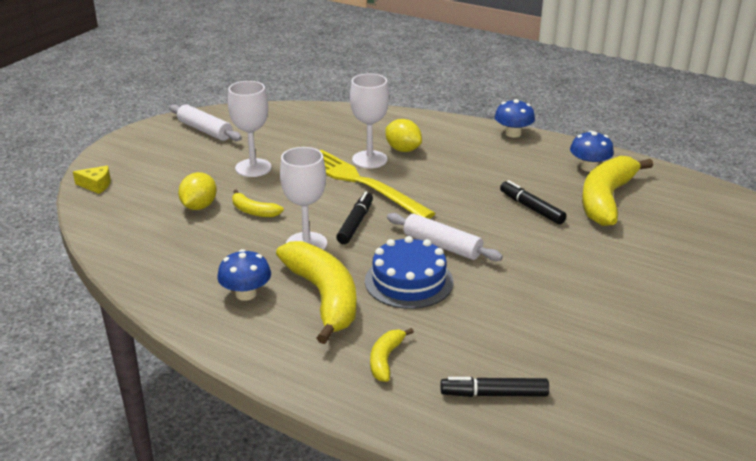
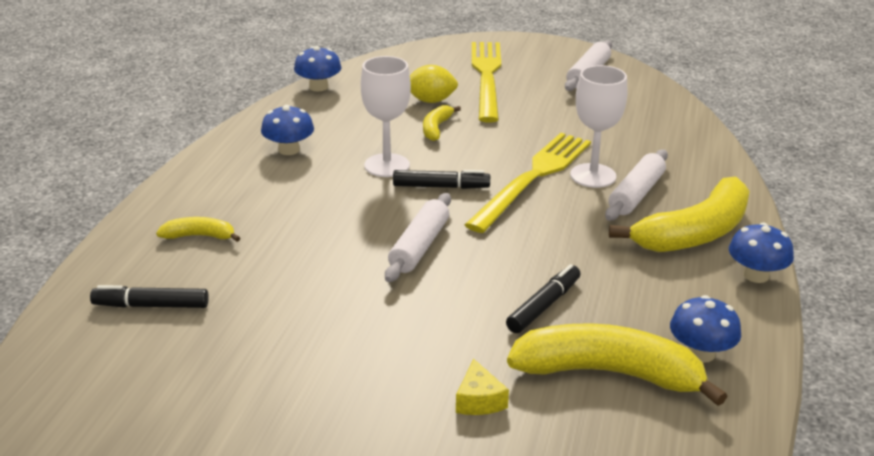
camera: 75 degrees right, 0 degrees up
(96, 185) = (443, 49): yellow cheese -> yellow cheese (479, 400)
(121, 263) = (318, 87): none -> blue mushroom
(174, 173) = (486, 77): none -> yellow fork
(253, 168) = (525, 113): white goblet -> none
(324, 297) = (294, 189): yellow banana -> yellow banana (694, 233)
(403, 149) = (636, 194): yellow lemon -> white rolling pin
(409, 281) = (338, 233): blue cake -> none
(494, 394) = (151, 306): black marker -> black marker turned 75 degrees counterclockwise

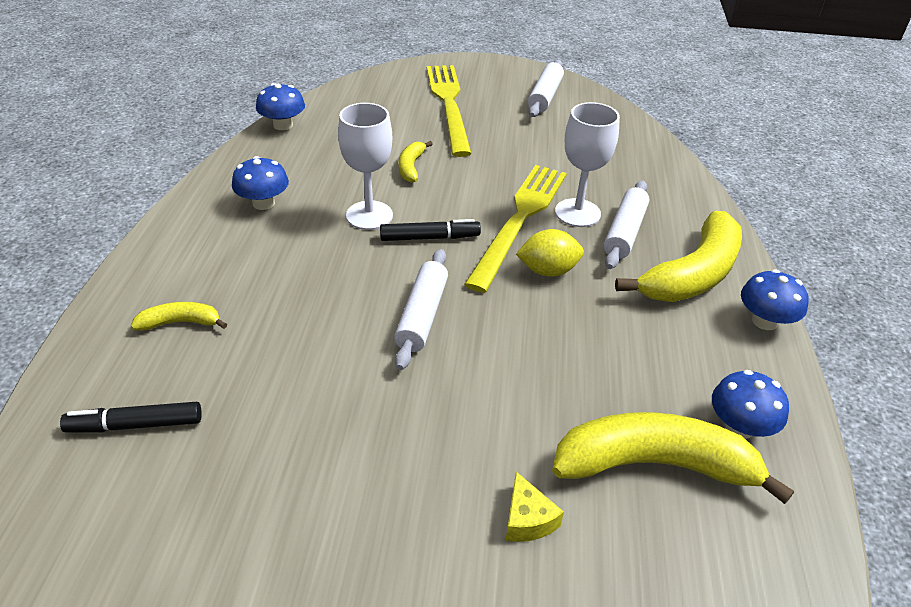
camera: 10 degrees left, 10 degrees up
(431, 101) = (399, 135): yellow lemon -> yellow lemon (548, 271)
(543, 306) = (567, 381): black marker -> none

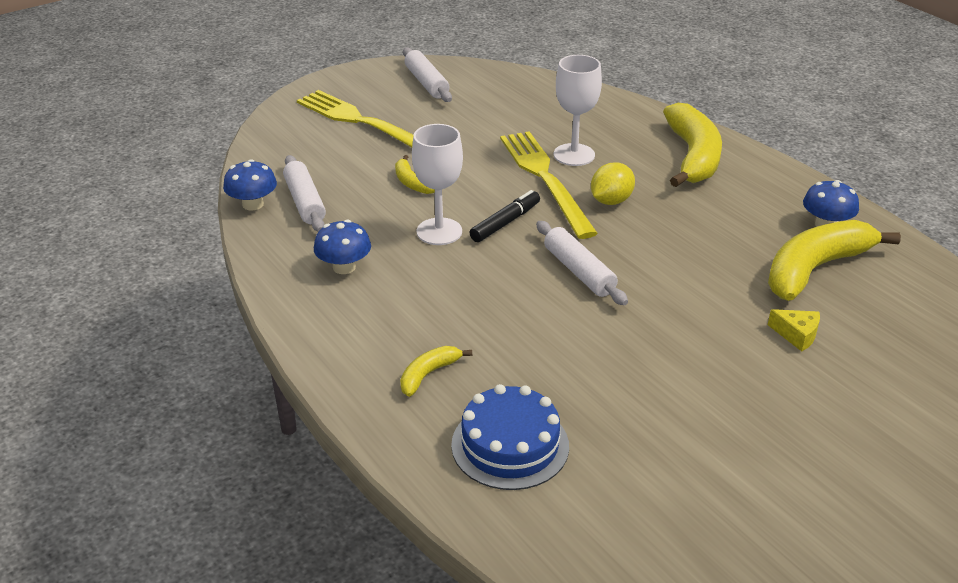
camera: 40 degrees left, 5 degrees down
(135, 425) = (510, 445): black marker -> blue cake
(624, 232) = (619, 152): white rolling pin -> white rolling pin (304, 202)
(764, 321) = (764, 162): blue mushroom -> none

